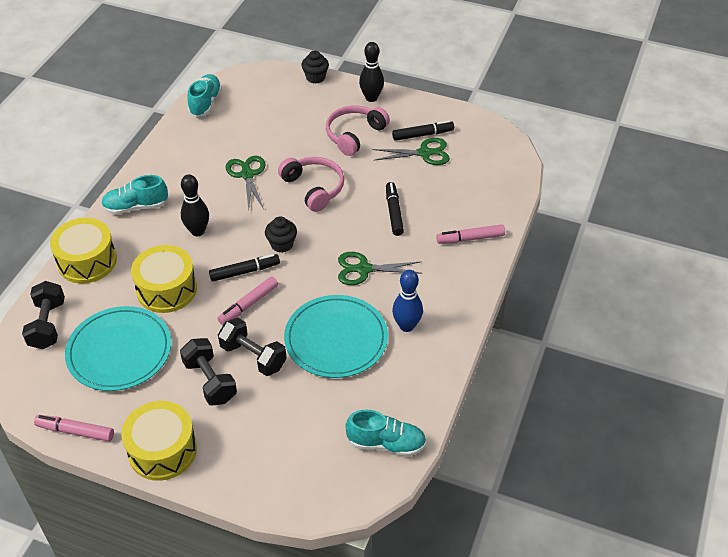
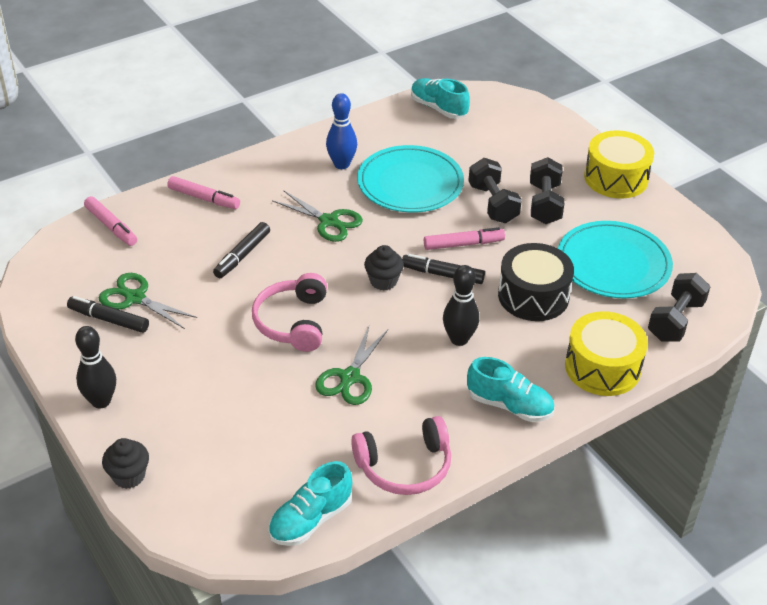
camera: 145 degrees left, 5 degrees down
(75, 431) = (684, 222): pink marker -> pink marker (111, 226)
(167, 289) = (533, 296): yellow drum -> black drum
(354, 135) = (180, 361): pink headphones -> pink headphones (405, 466)

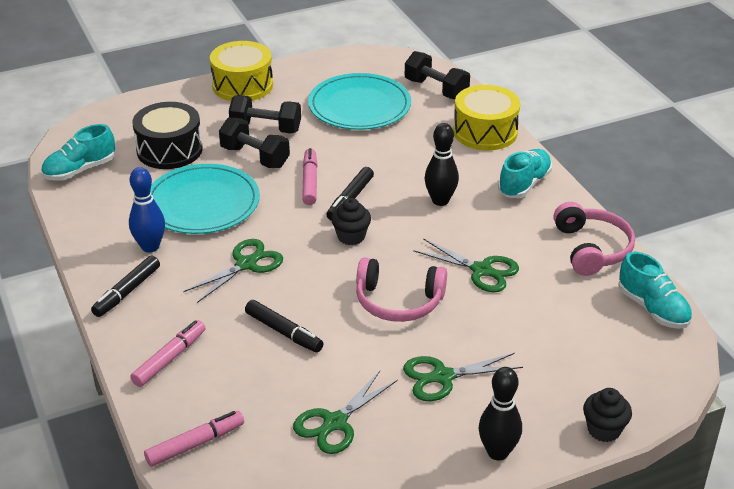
camera: 80 degrees left, 5 degrees down
(108, 319) = (367, 446): black marker -> black marker (127, 292)
(193, 359) = (442, 377): none -> green scissors
(493, 204) = (255, 157): black dumbbell -> black dumbbell turned 45 degrees clockwise
(533, 296) = (391, 153): black drum -> black drum (169, 150)

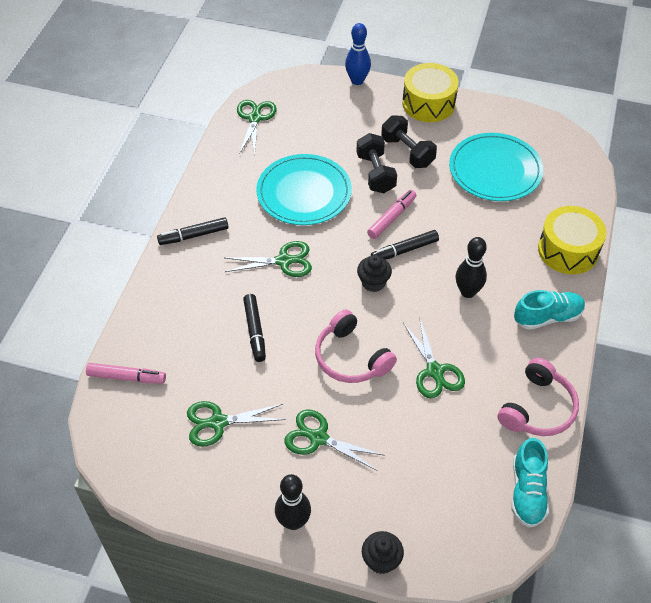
camera: 40 degrees right, 15 degrees up
(80, 170) = (255, 118): turquoise shoe -> green scissors
(150, 247) = (239, 208): blue bowling pin -> blue bowling pin (357, 80)
(169, 150) = (325, 134): black drum -> none
(169, 359) = (170, 304): pink marker -> none
(436, 89) = (571, 187): black dumbbell -> none

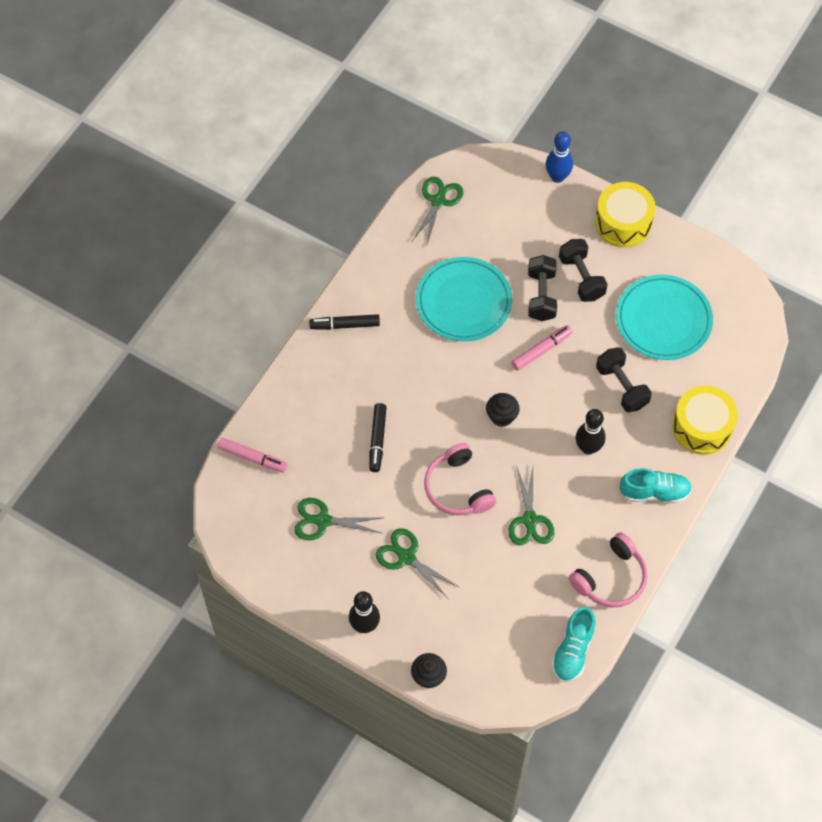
camera: 15 degrees right, 10 degrees up
(284, 261) = (423, 373): green scissors -> none
(404, 250) = (542, 389): black marker -> none
(479, 232) = (621, 387): none -> black dumbbell

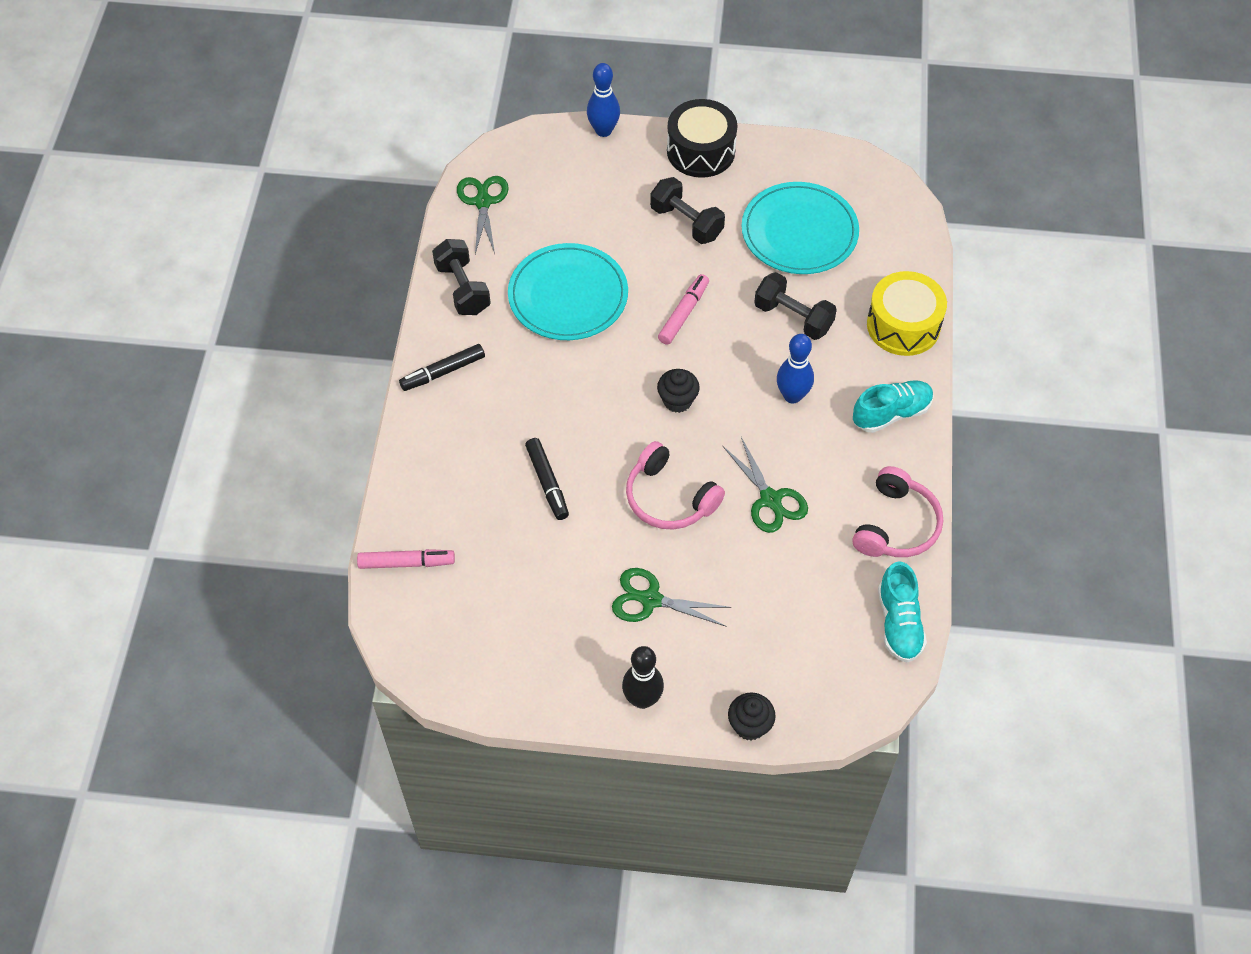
camera: 25 degrees left, 5 degrees down
(323, 521) = (529, 600): green scissors -> none
(541, 295) = (652, 257): black dumbbell -> black dumbbell (462, 289)
(588, 448) = (792, 396): black bowling pin -> blue bowling pin
(623, 223) = (701, 151): yellow drum -> black drum

